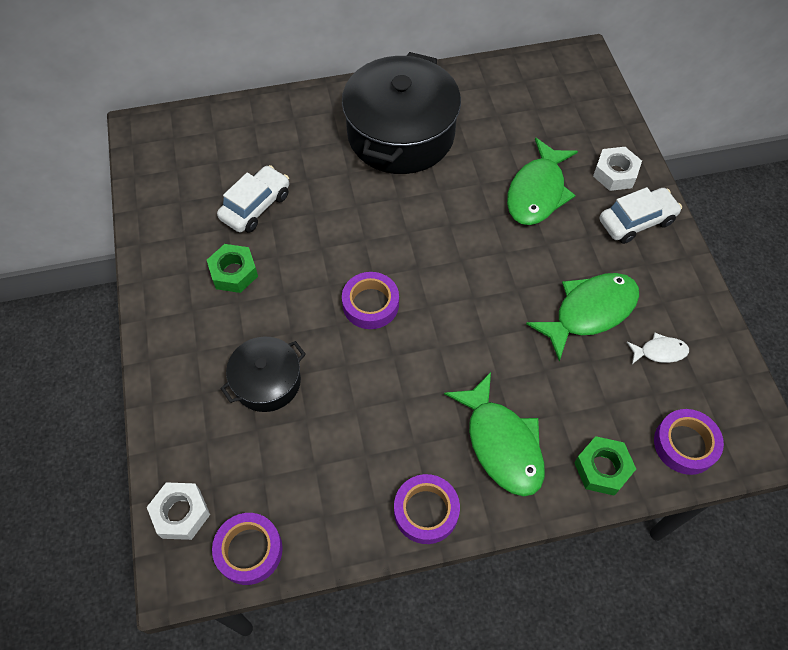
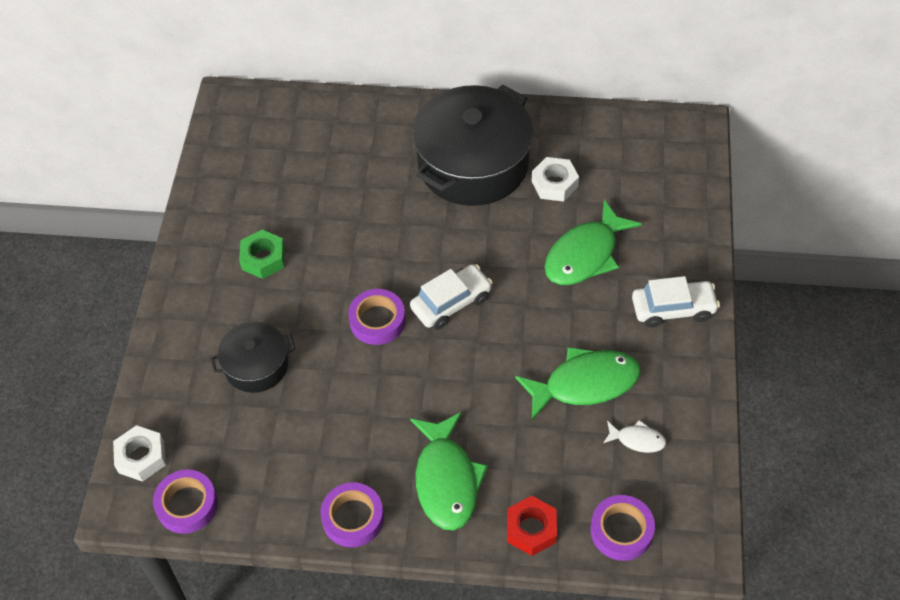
camera: 20 degrees right, 5 degrees down
(256, 206) = (306, 201): white car -> white car (451, 303)
(602, 468) = (531, 529): green nut -> red nut
(615, 173) = (673, 256): white nut -> white nut (554, 184)

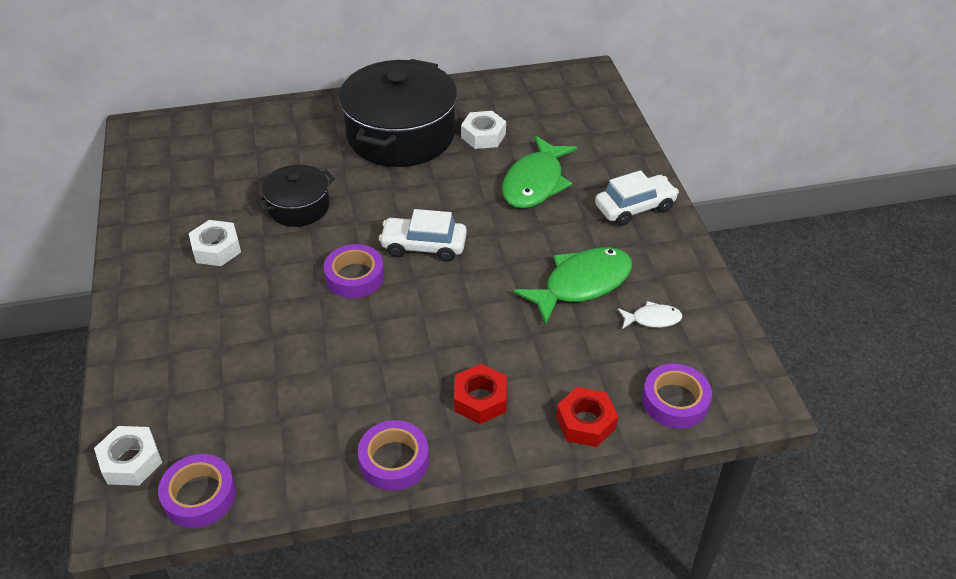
camera: 20 degrees left, 10 degrees down
(256, 365) = (238, 343): black pot -> black pot (299, 207)
(263, 258) = (216, 249): green nut -> white nut
(446, 480) = (480, 399): green fish -> red nut
(451, 303) = (424, 246): white car -> white car turned 120 degrees counterclockwise

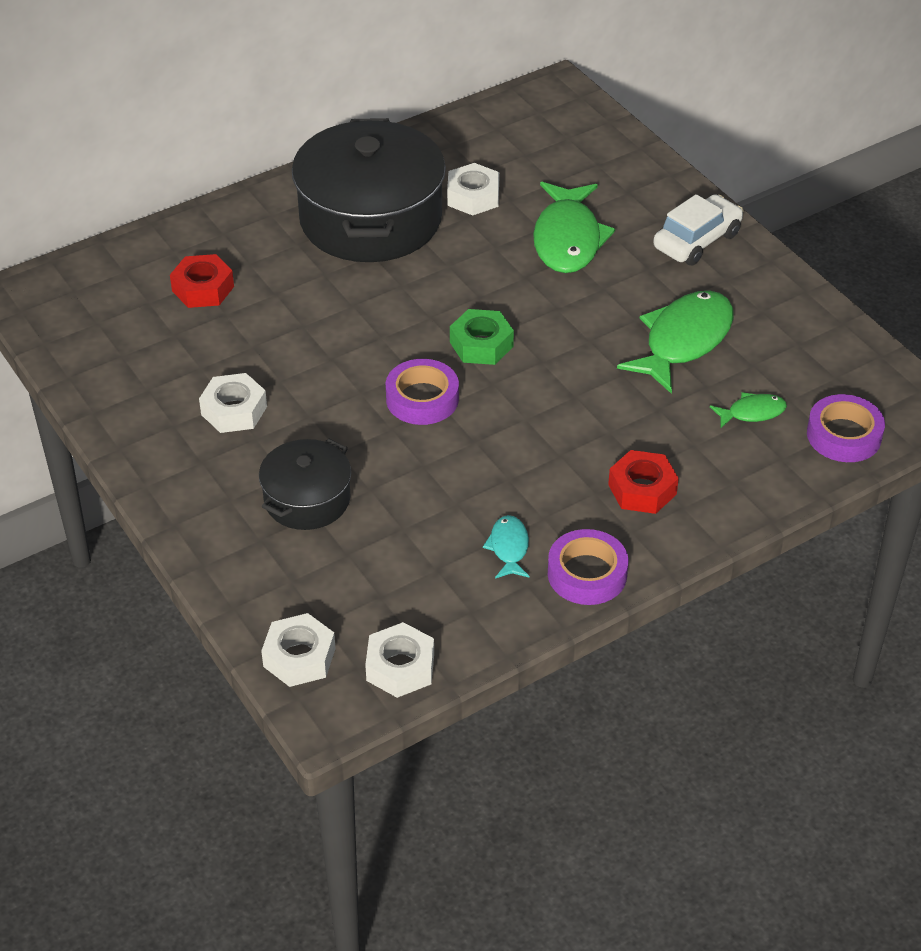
camera: 20 degrees left, 0 degrees up
(199, 495) = (400, 667): purple tape -> white nut
(299, 207) = (301, 337): black pot -> black pot (307, 499)
(346, 418) = (509, 548): none -> turquoise fish
(424, 246) = (481, 344): white car -> green nut
(585, 422) = (764, 481): red nut -> red nut (203, 289)
(606, 359) = (752, 412): none -> green fish
(652, 319) = (779, 358): white fish -> none

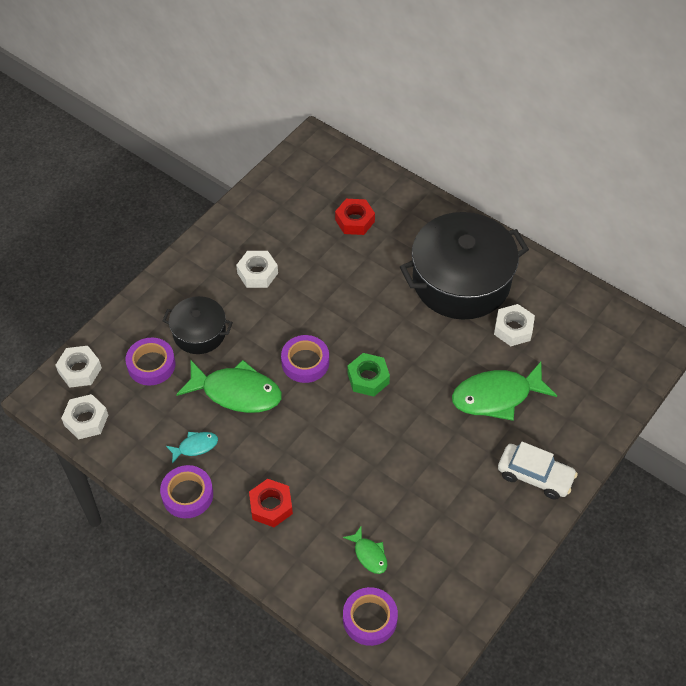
camera: 70 degrees right, 10 degrees up
(336, 567) = (151, 365): none -> purple tape
(683, 341) = (423, 494): green fish -> green fish (236, 392)

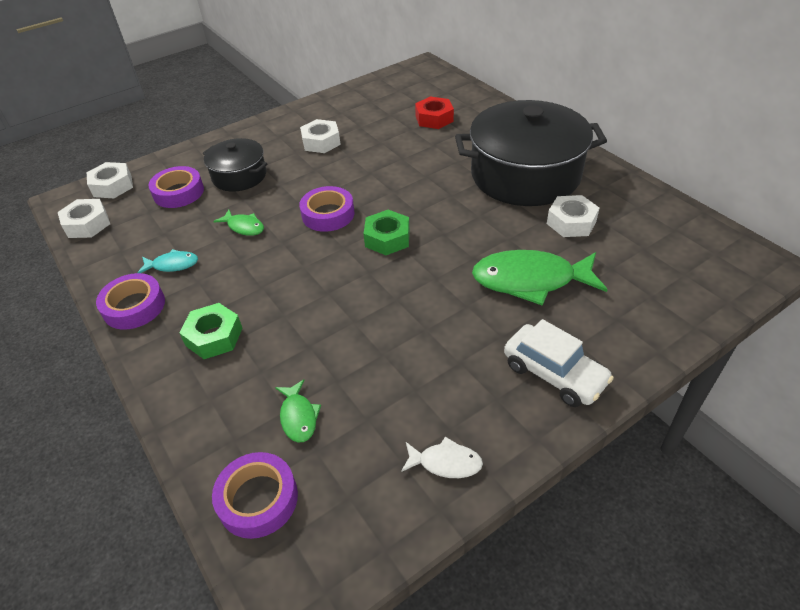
camera: 20 degrees right, 10 degrees down
(236, 392) = (244, 227): green fish -> green fish, size x0.49
(271, 506) = (214, 337): red nut -> green nut
(482, 561) = (445, 462): none -> white fish

